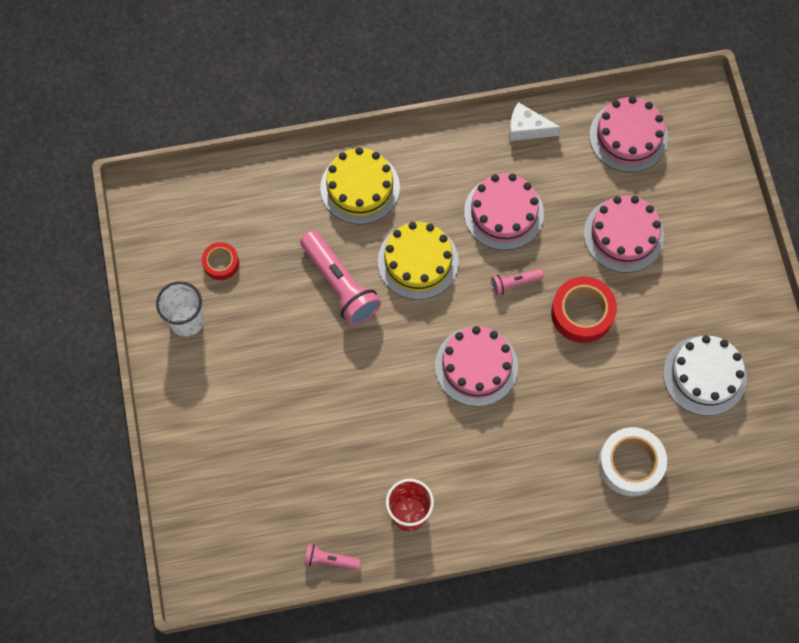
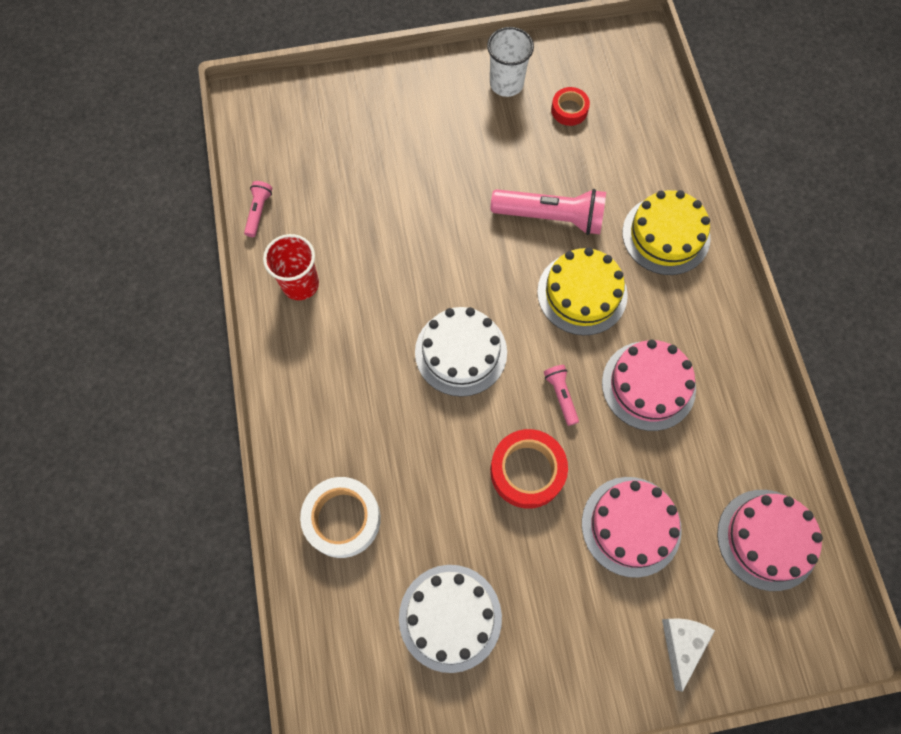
camera: 90 degrees right, 0 degrees up
(340, 284) = (551, 217): pink flashlight -> pink flashlight turned 135 degrees counterclockwise
(476, 366) = (461, 352): pink cake -> white cake
(527, 129) = (761, 415): white cheese -> white cheese (681, 644)

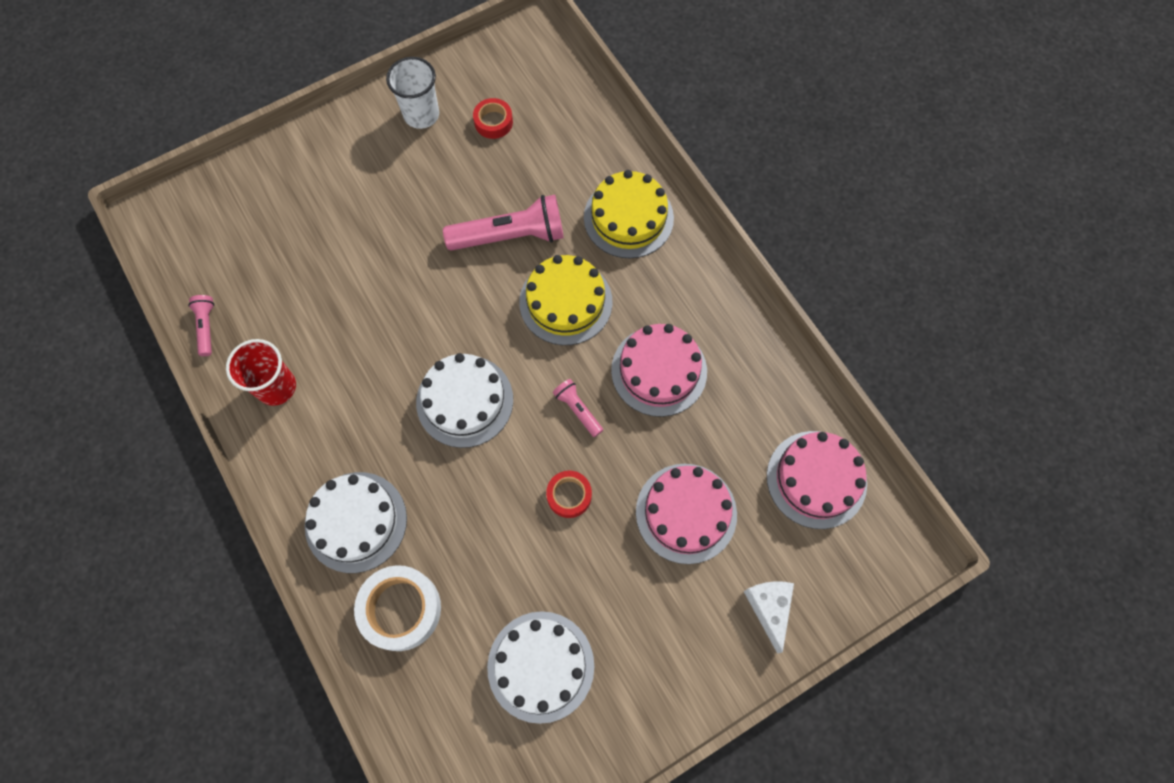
camera: 20 degrees left, 0 degrees up
(329, 426) = (356, 521): none -> white cake
(527, 471) = (569, 495): red tape -> red tape, size x0.58

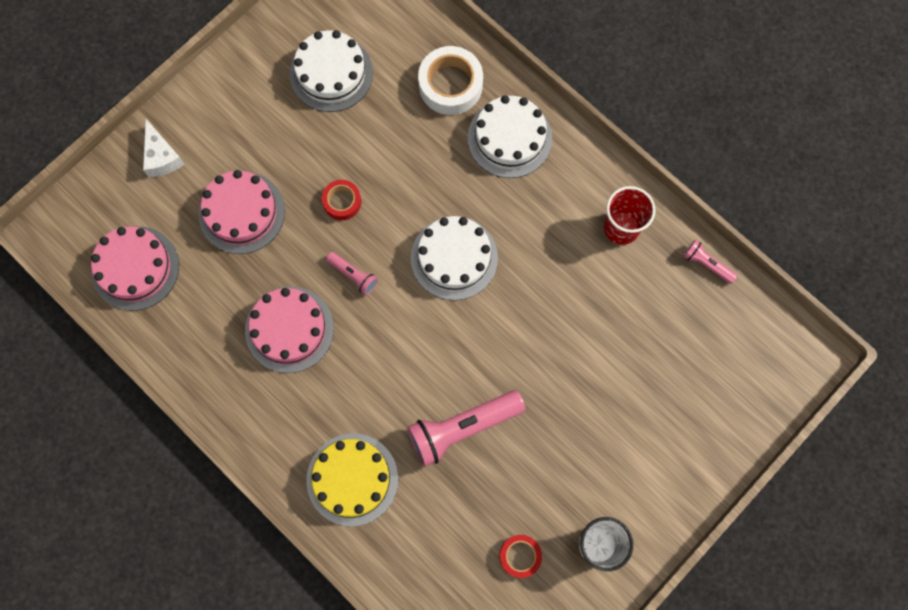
camera: 165 degrees right, 5 degrees up
(206, 327) = (707, 264): pink flashlight -> pink flashlight turned 150 degrees clockwise
(565, 302) = (390, 373): yellow cake -> none

